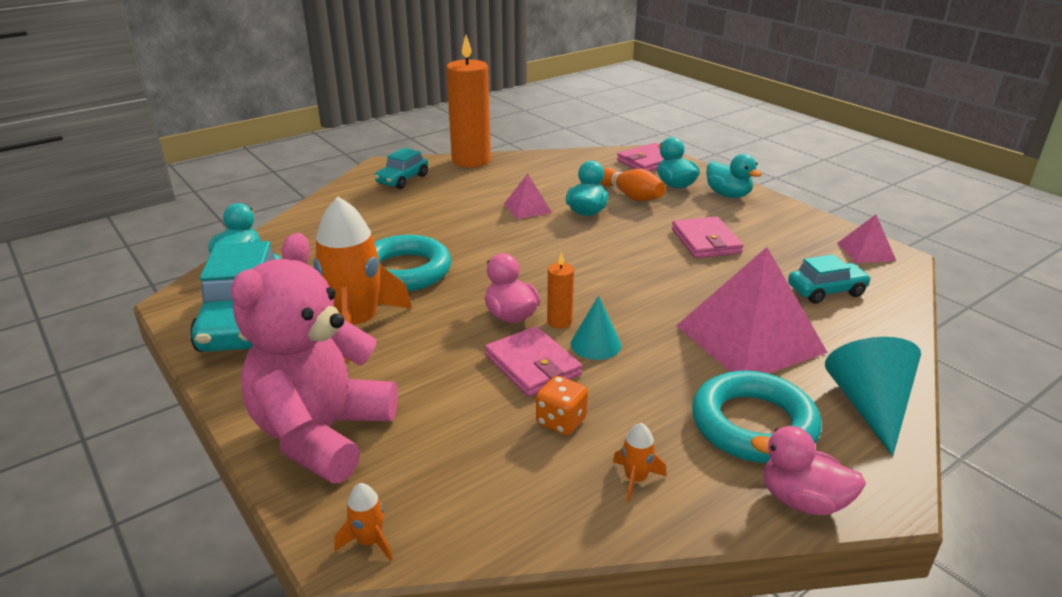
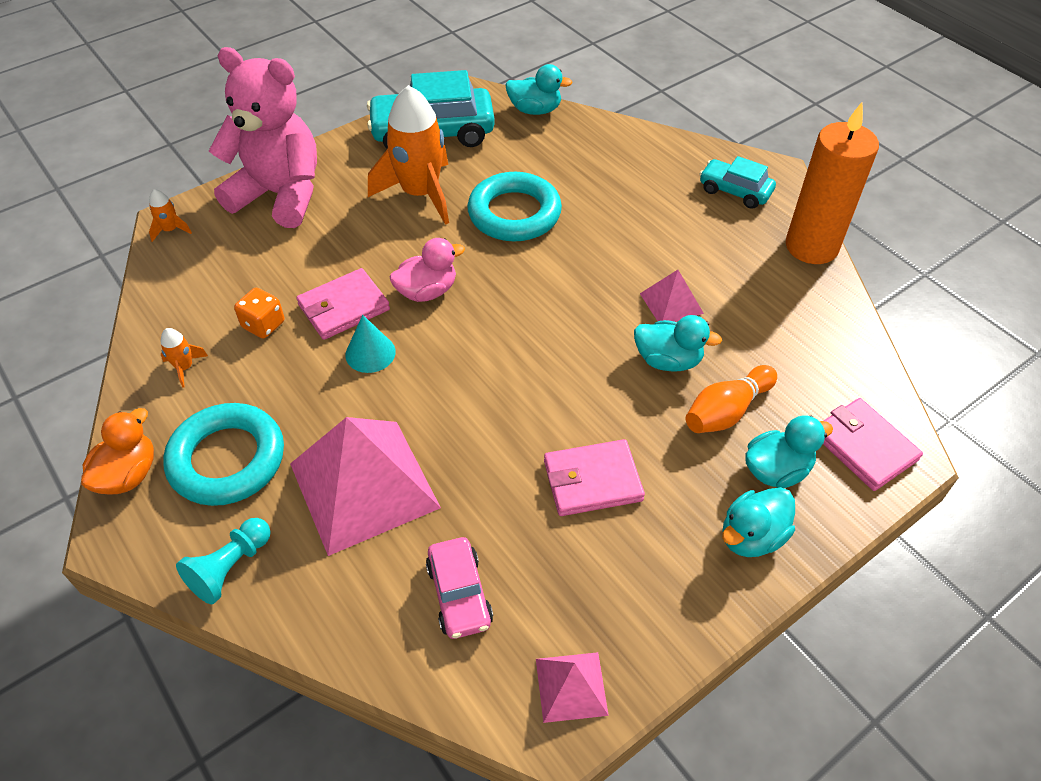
camera: 90 degrees right, 20 degrees up
(559, 322) = (412, 327): orange candle -> none
(802, 500) = (128, 474): pink duck -> orange duck
(826, 291) = (459, 594): turquoise car -> pink car
(869, 406) = (230, 568): turquoise cone -> turquoise pawn

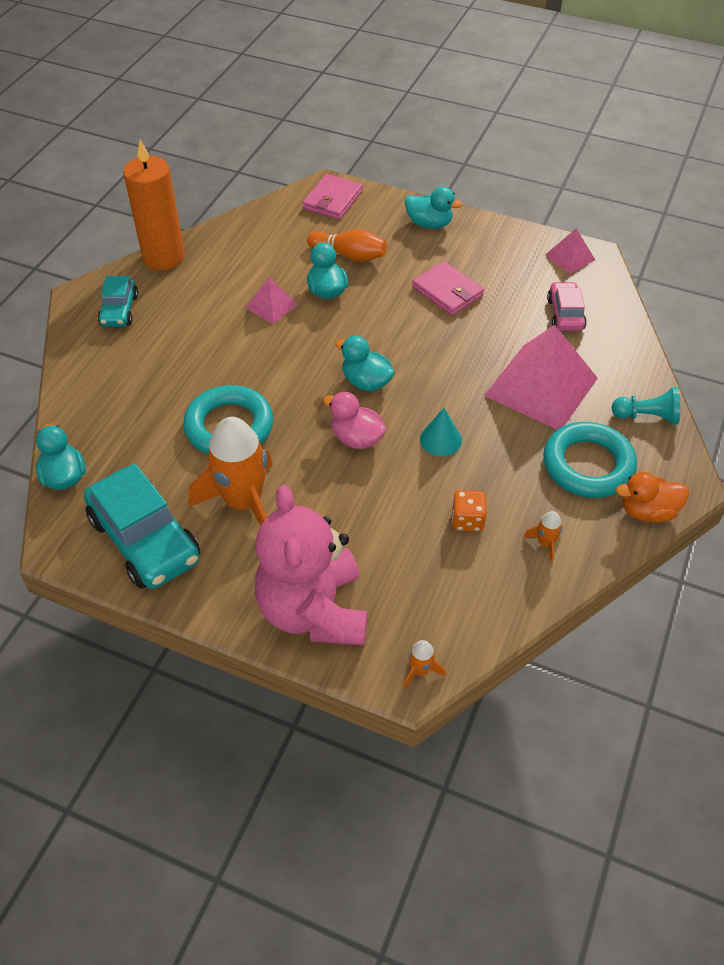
camera: 120 degrees left, 0 degrees up
(344, 307) = (411, 480): pink wallet -> none
(459, 594) = (565, 314): pink car -> pink car turned 45 degrees counterclockwise
(776, 470) = (377, 226): turquoise duck -> turquoise duck (366, 382)

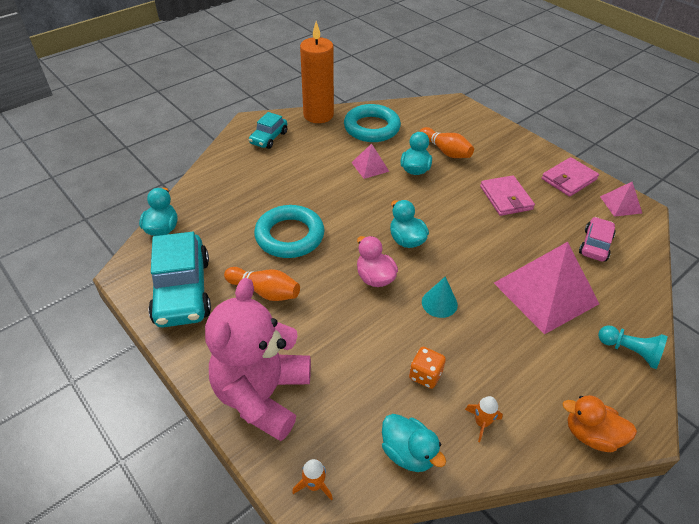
camera: 25 degrees right, 5 degrees down
(243, 502) = (265, 291): orange rocket -> orange bowling pin
(332, 200) = (455, 113): pink wallet -> pink wallet (569, 179)
(429, 224) = (517, 148): turquoise duck -> turquoise duck (408, 453)
(588, 465) = (554, 372): turquoise ring -> turquoise ring (371, 128)

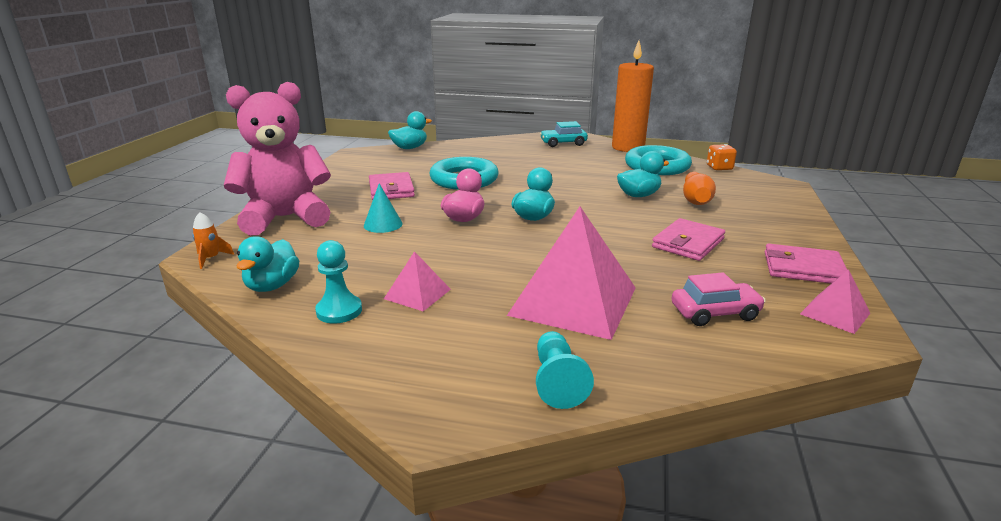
camera: 55 degrees right, 20 degrees down
(182, 291) = (358, 169): turquoise car -> none
(265, 291) = (391, 189): orange bowling pin -> pink wallet
(370, 166) = (603, 180): pink pyramid -> pink pyramid (417, 294)
(425, 375) = (372, 269): orange dice -> orange dice (719, 168)
(439, 303) = (473, 252): turquoise cone -> turquoise cone (383, 224)
(481, 423) = (339, 311): orange rocket -> turquoise pawn
(591, 435) = (383, 382): orange duck -> none

